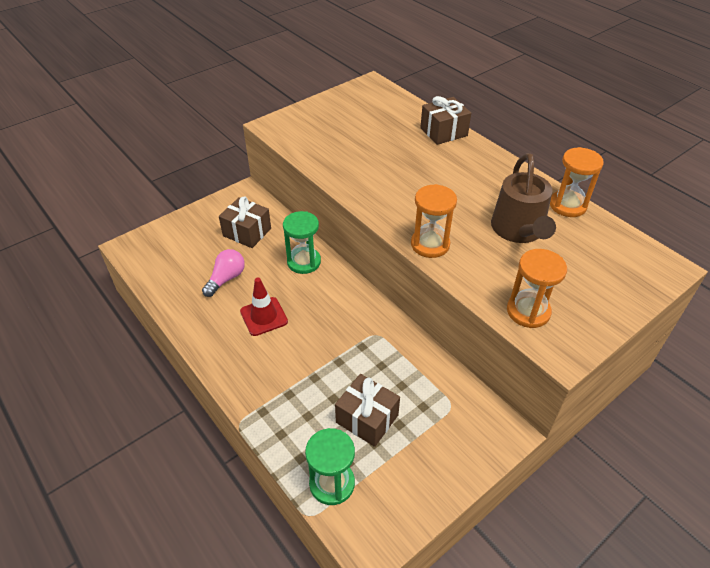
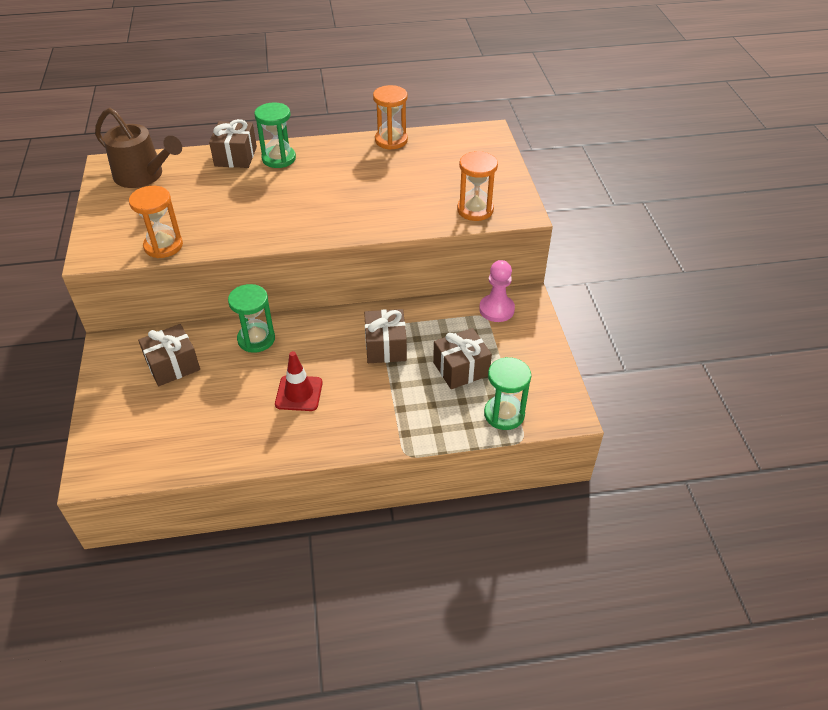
camera: 60 degrees left, 0 degrees up
(226, 279) = (224, 404): pink light bulb -> none
(354, 347) = (385, 347): none -> brown gift
(430, 244) = (365, 225): orange hourglass -> orange hourglass (163, 246)
(466, 154) = (279, 158): none -> green hourglass
(469, 412) = (496, 309): none -> pink pawn
(519, 230) = (394, 175): brown watering can -> brown watering can (143, 176)

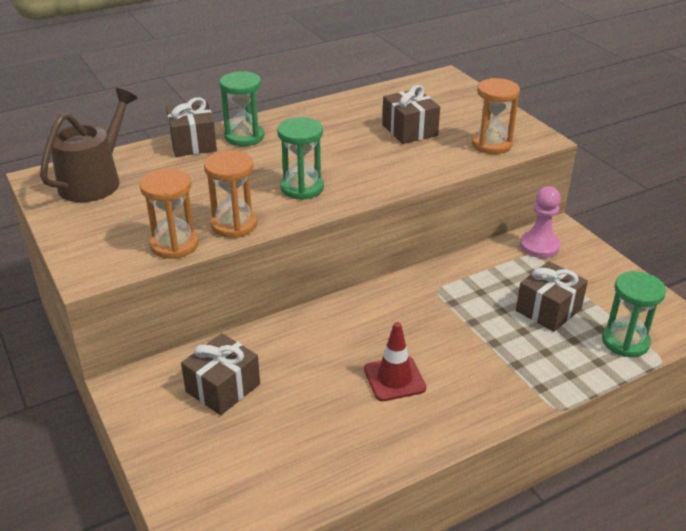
camera: 20 degrees left, 10 degrees down
(143, 176) = (94, 181): brown watering can -> brown watering can turned 75 degrees counterclockwise
(256, 339) = (304, 335): green hourglass -> green hourglass (302, 188)
(385, 347) = (454, 308): brown gift -> brown gift (409, 130)
(391, 140) = (353, 100): orange hourglass -> orange hourglass (234, 225)

